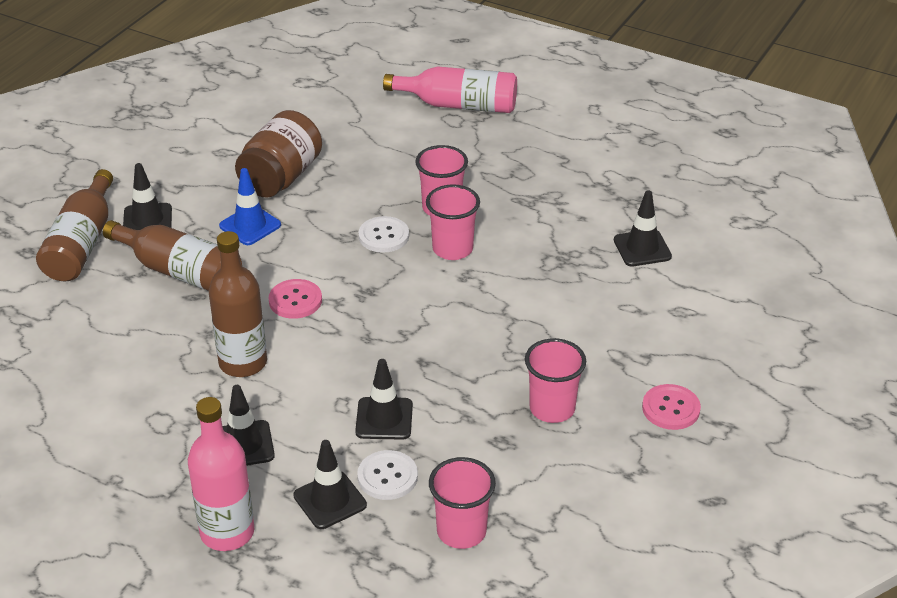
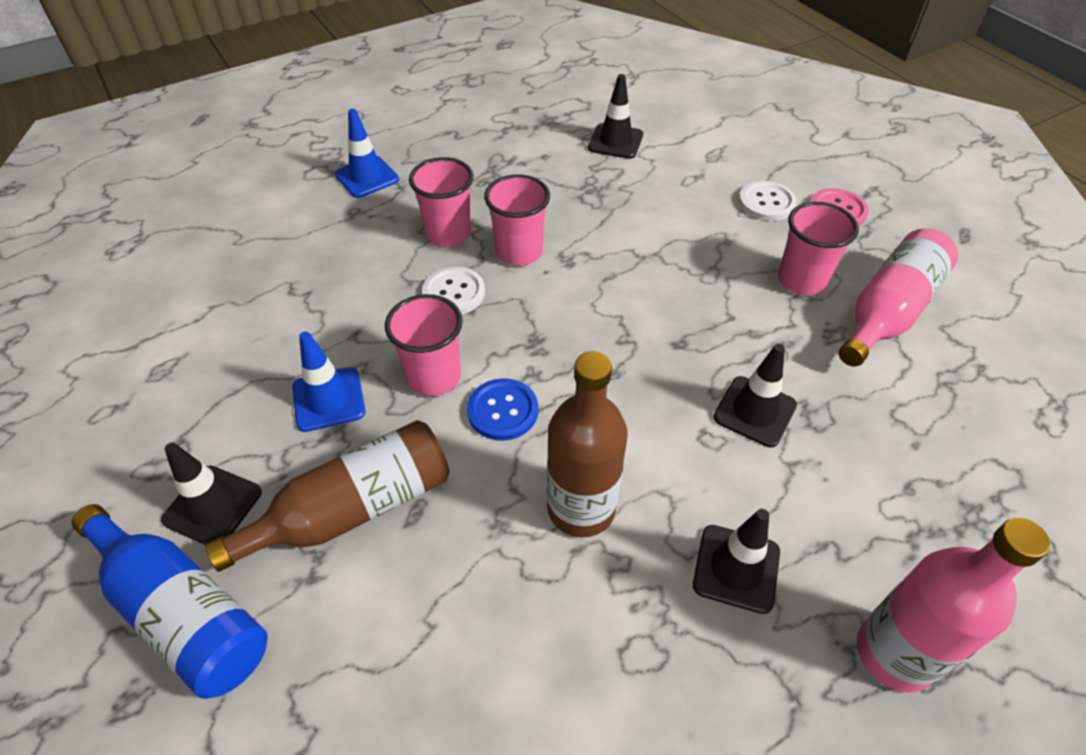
camera: 60 degrees left, 10 degrees up
(81, 243) = (182, 612): brown bottle -> blue bottle
(281, 177) = (269, 336): brown jar -> none
(295, 300) = (502, 411): pink button -> blue button
(330, 500) = (871, 516): black traffic cone -> none
(387, 477) = (851, 446): white button -> white button (766, 202)
(459, 105) = (300, 159): pink bottle -> pink bottle (888, 312)
(461, 531) = (957, 418): pink cup -> pink cup (433, 377)
(469, 143) = (367, 177): none -> blue traffic cone

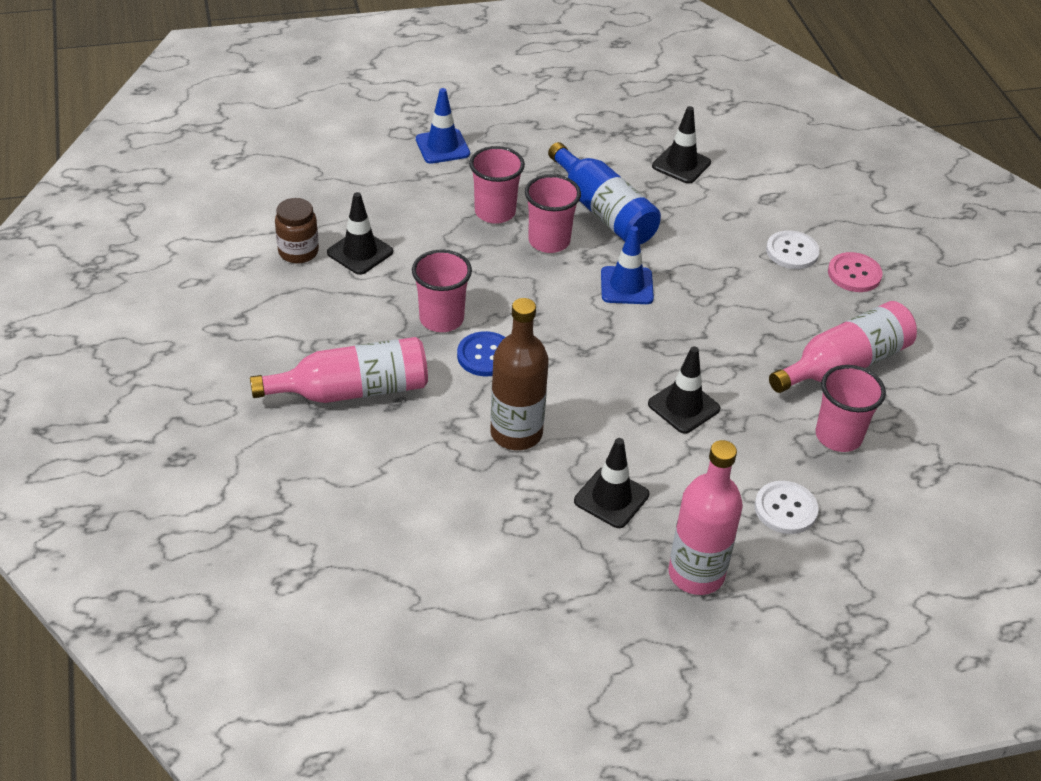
camera: 15 degrees right, 5 degrees down
(182, 612) = (221, 419): blue bottle -> blue bottle (603, 211)
(213, 506) = (255, 363): black traffic cone -> black traffic cone (360, 252)
(235, 336) = (298, 252): none -> brown jar
(328, 399) = (356, 314): blue traffic cone -> blue traffic cone (626, 286)
(353, 509) = (352, 390): brown bottle -> pink bottle
(454, 293) = (481, 261): white button -> white button (785, 509)
(801, 280) = (783, 323): pink cup -> pink cup (838, 436)

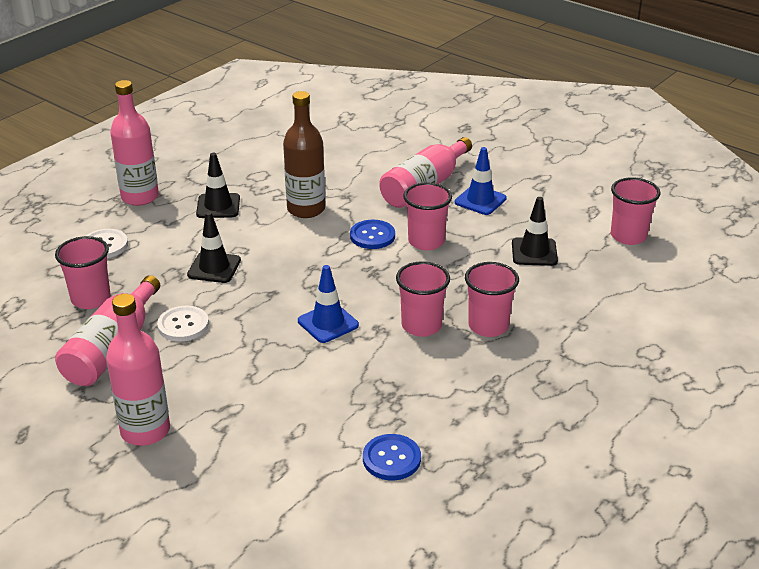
camera: 145 degrees right, 10 degrees down
(253, 221) = (628, 236): none -> pink cup
(298, 252) = (570, 233): brown jar -> none
(442, 147) = (602, 357): blue traffic cone -> blue traffic cone (480, 200)
(603, 211) = (409, 372): blue bottle -> none
(681, 164) = (391, 459): black traffic cone -> blue button
(792, 251) = (216, 422): white button -> white button (183, 325)
(854, 274) = (145, 431): pink button -> pink bottle

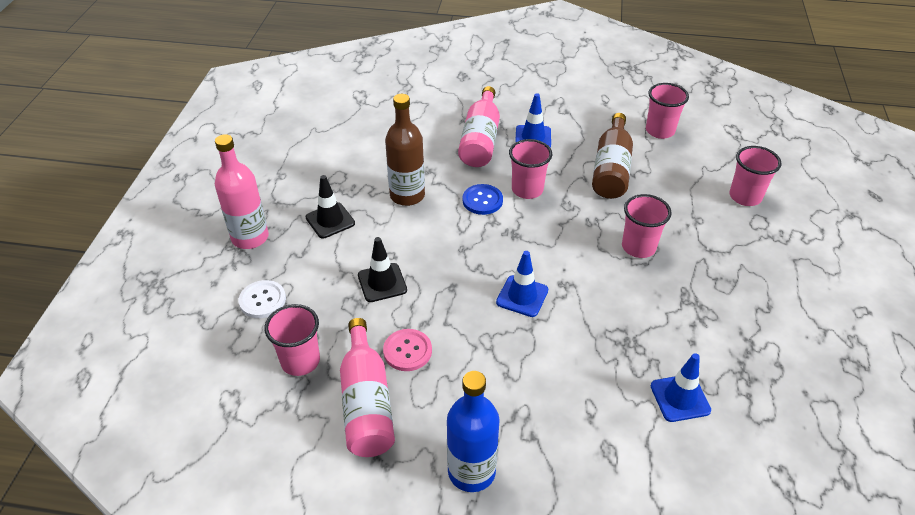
camera: 30 degrees left, 10 degrees up
(145, 431) = (471, 471): pink bottle -> blue bottle
(183, 325) = (407, 351): white button -> pink button
(391, 459) = (680, 398): blue button -> blue traffic cone
(421, 326) = (592, 268): pink cup -> pink cup (745, 197)
(534, 252) = (611, 169): black traffic cone -> brown bottle

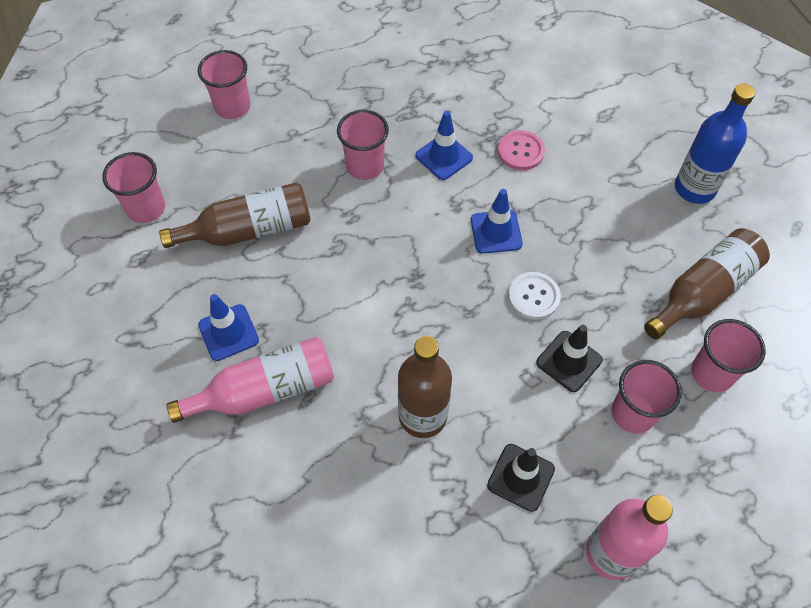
camera: 120 degrees left, 15 degrees up
(262, 300) = (679, 464): white button -> white button (533, 296)
(366, 402) = (703, 292): pink bottle -> brown bottle
(407, 351) = (628, 291): pink button -> pink button (520, 151)
(482, 200) = (381, 331): blue button -> none
(527, 190) = (335, 295): pink cup -> pink cup (633, 413)
(680, 398) = (522, 89): blue traffic cone -> blue traffic cone (444, 157)

